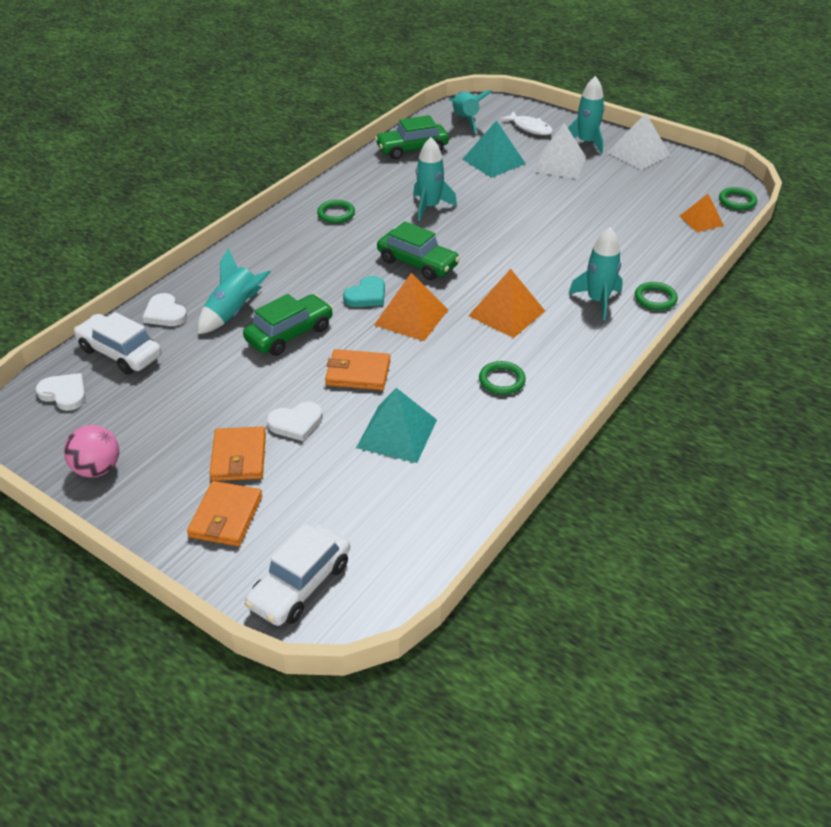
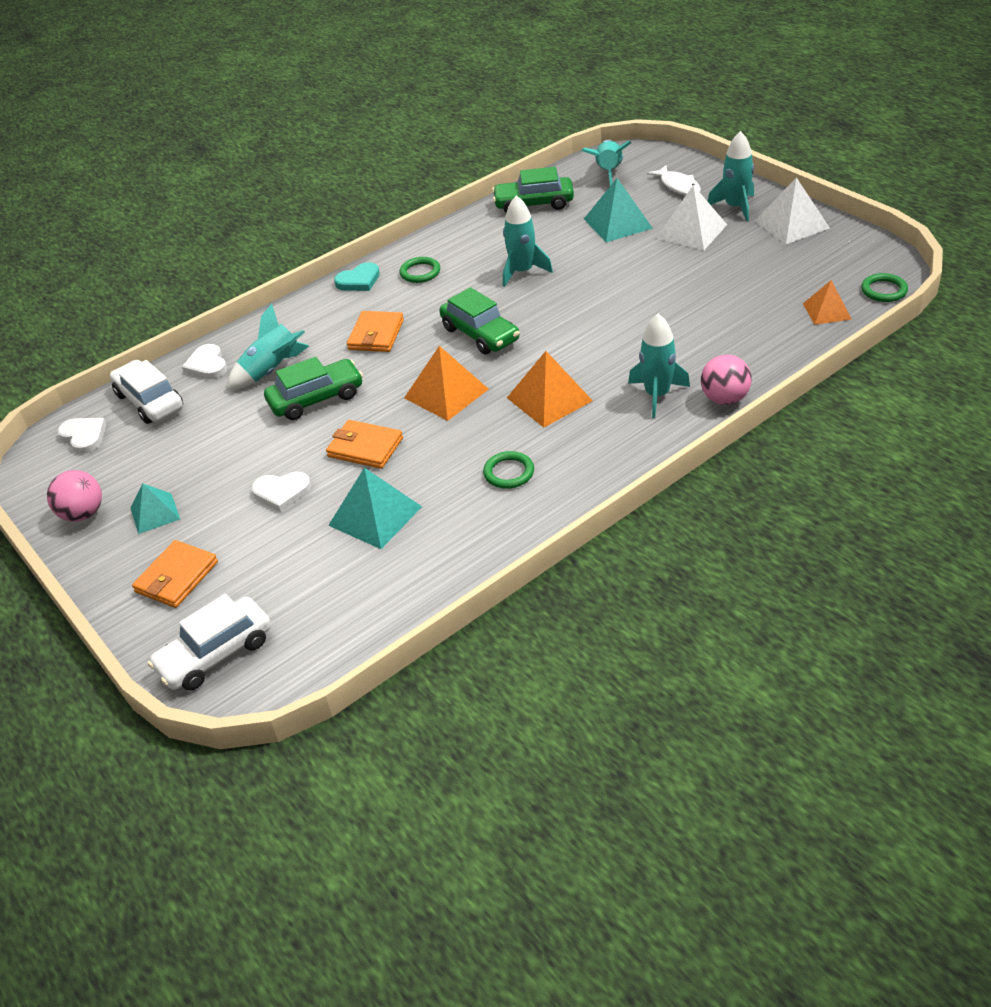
camera: 20 degrees right, 0 degrees up
(175, 458) = (155, 513): none -> turquoise pyramid
(239, 457) = (213, 520): orange wallet -> orange wallet (376, 335)
(366, 295) = (411, 365): turquoise heart -> turquoise heart (359, 280)
(655, 298) = (724, 399): green ring -> pink ball

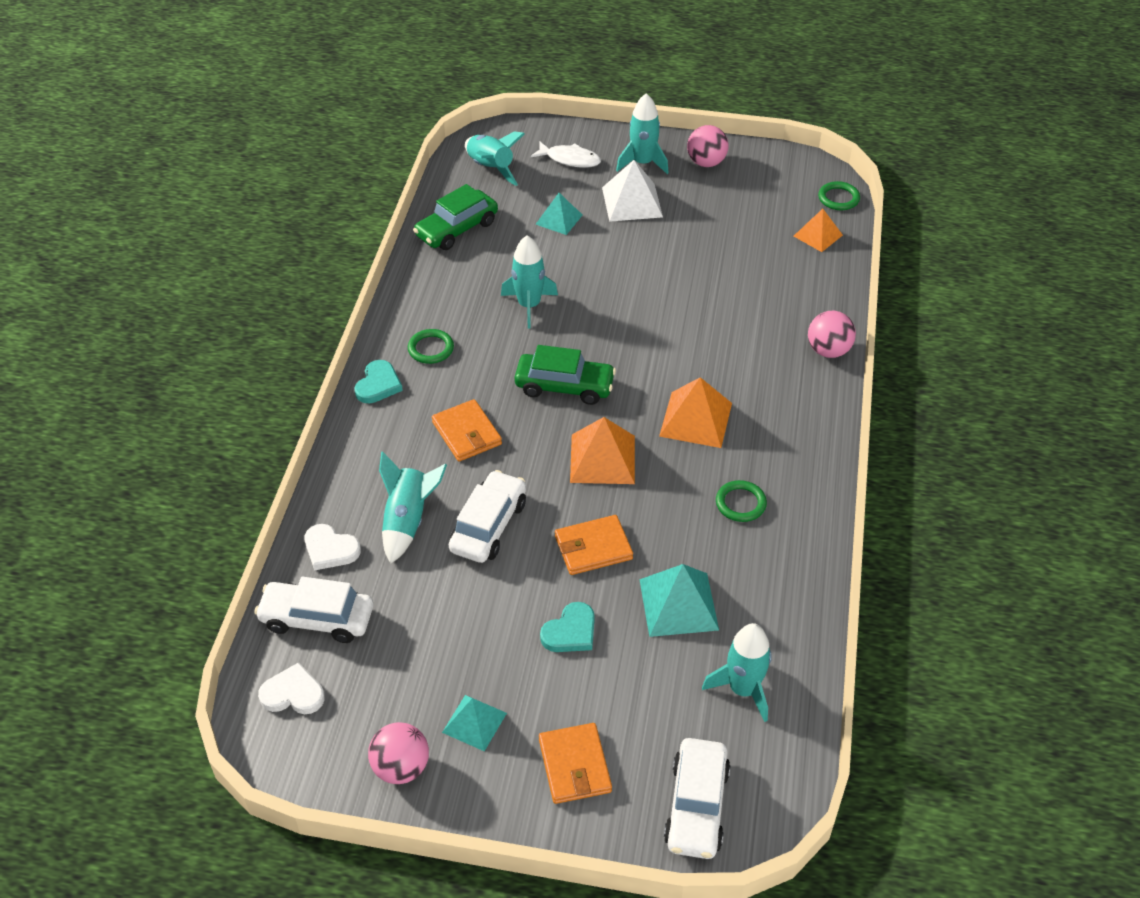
camera: 45 degrees left, 5 degrees up
(282, 492) = (570, 632): white heart -> turquoise heart
(316, 399) = (488, 526): green car -> white car
(617, 223) = (559, 219): turquoise pyramid -> turquoise pyramid, size x0.65
(657, 395) = (775, 372): turquoise rocket -> turquoise rocket (743, 689)
(791, 224) = (706, 162): white pyramid -> pink ball

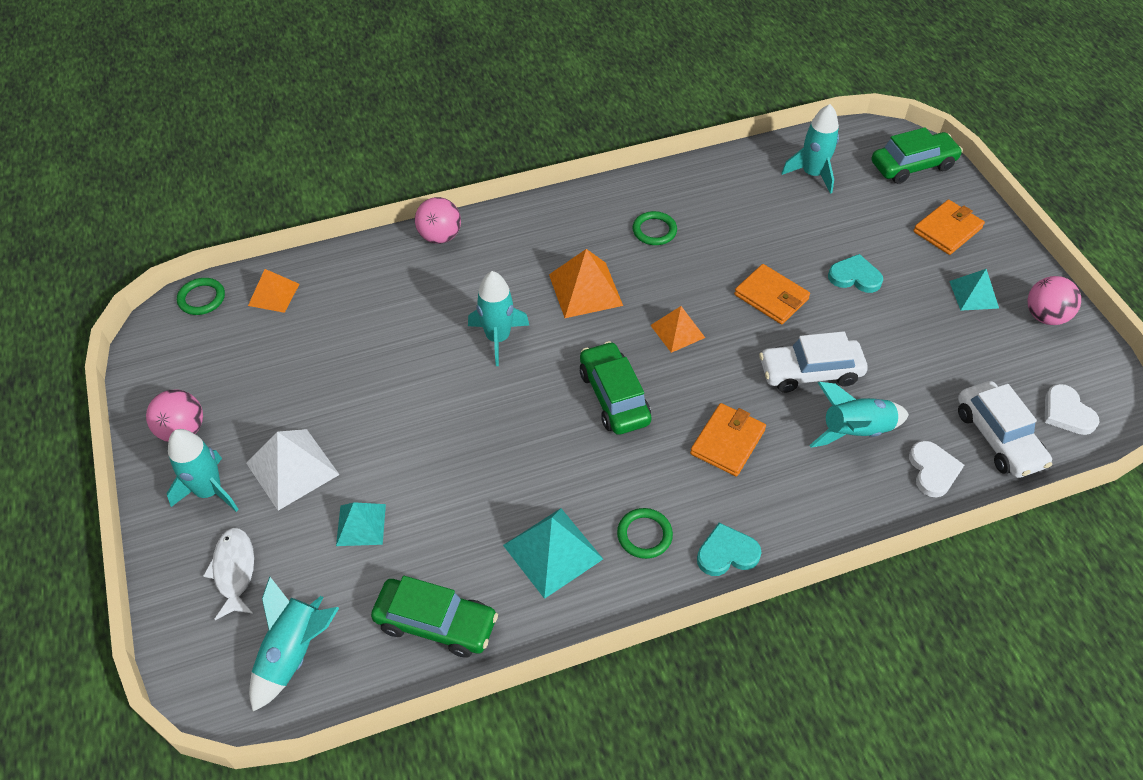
camera: 120 degrees left, 5 degrees up
(529, 305) = (522, 481): turquoise rocket -> turquoise rocket (498, 338)
(602, 458) = (677, 331): orange pyramid -> orange pyramid, size x0.65
(678, 604) = (776, 229): turquoise pyramid -> turquoise pyramid (553, 552)
(697, 806) = (912, 165): white car -> green car

